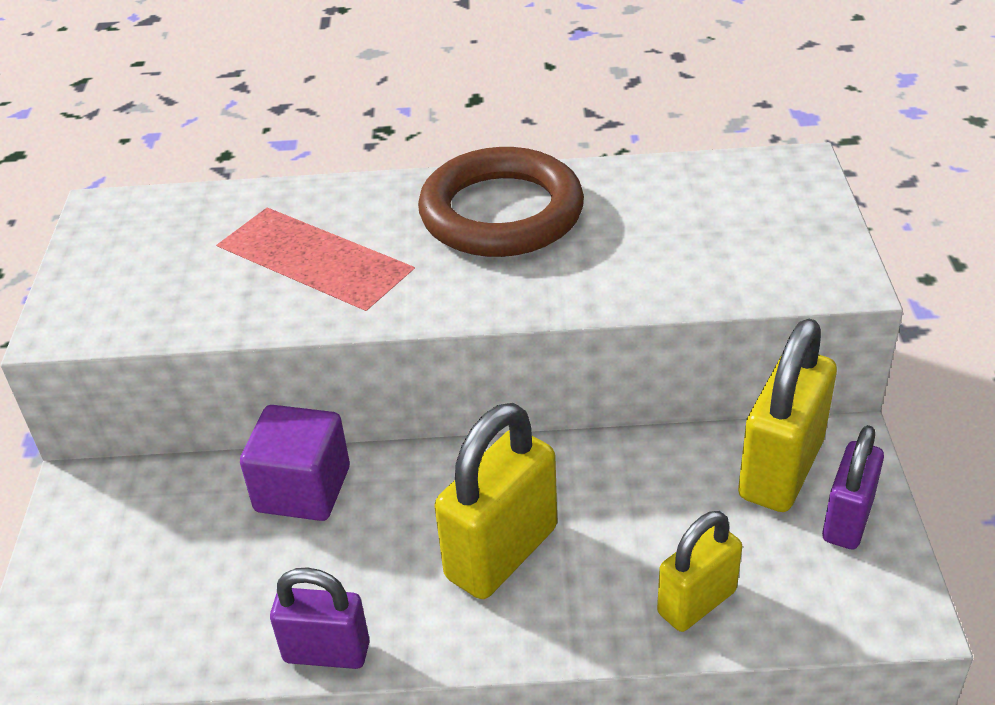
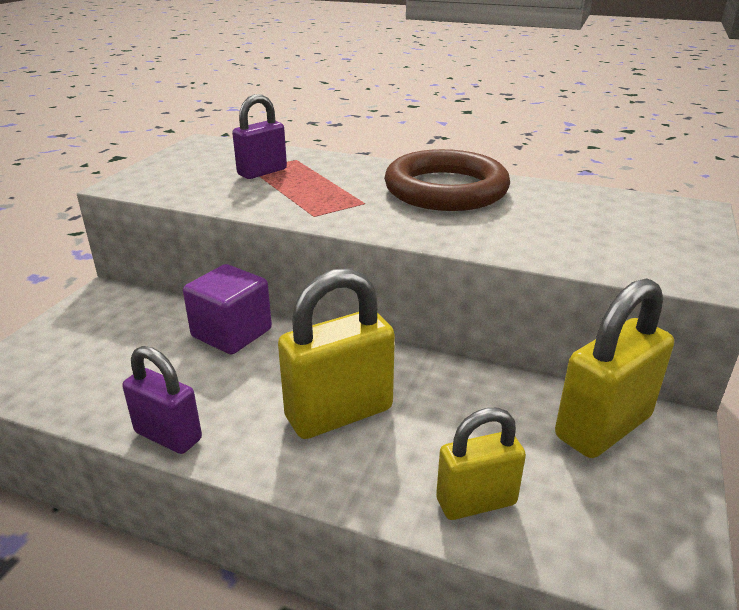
camera: 20 degrees right, 10 degrees down
(847, 520) = (649, 484): purple padlock -> purple padlock (262, 172)

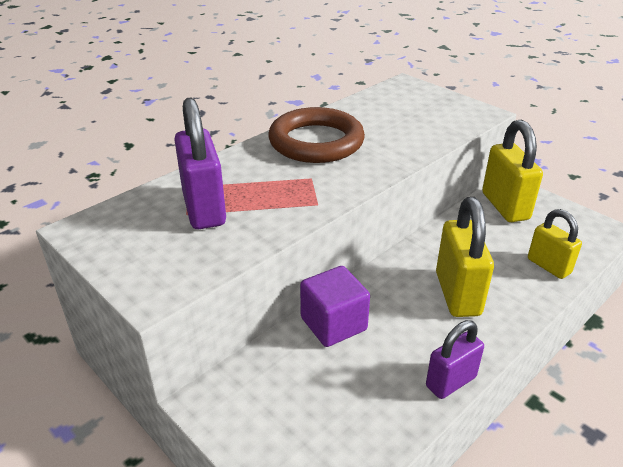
camera: 65 degrees left, 5 degrees up
(262, 172) = (204, 209): purple padlock -> purple padlock, size x1.58
(476, 502) = (548, 266): yellow padlock -> yellow padlock turned 45 degrees counterclockwise

